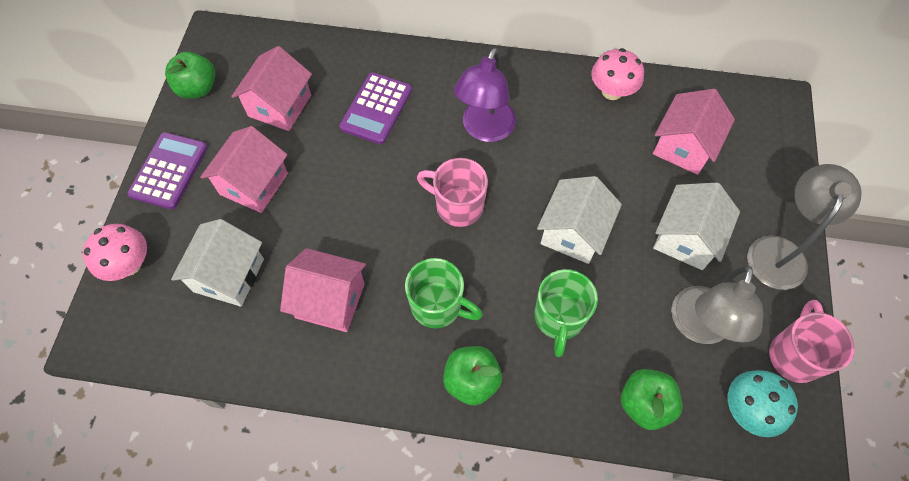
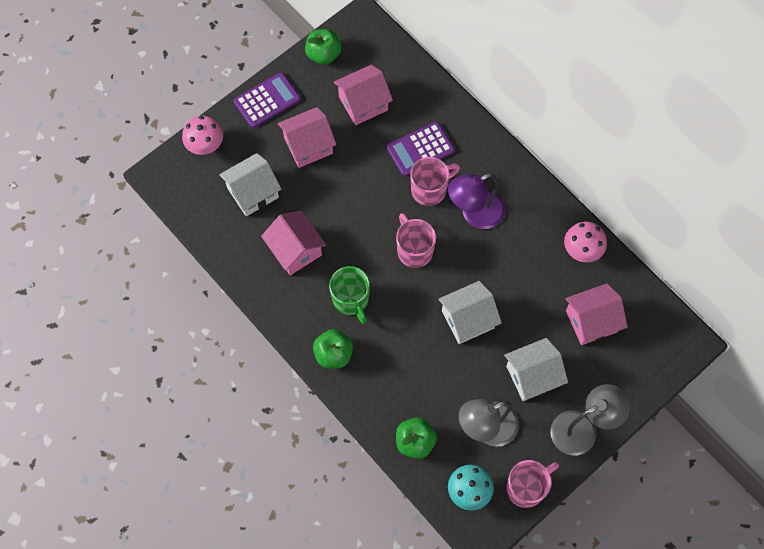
camera: 40 degrees right, 5 degrees up
(420, 138) = (430, 190): none -> pink mug
(559, 318) = (412, 360): green mug -> none

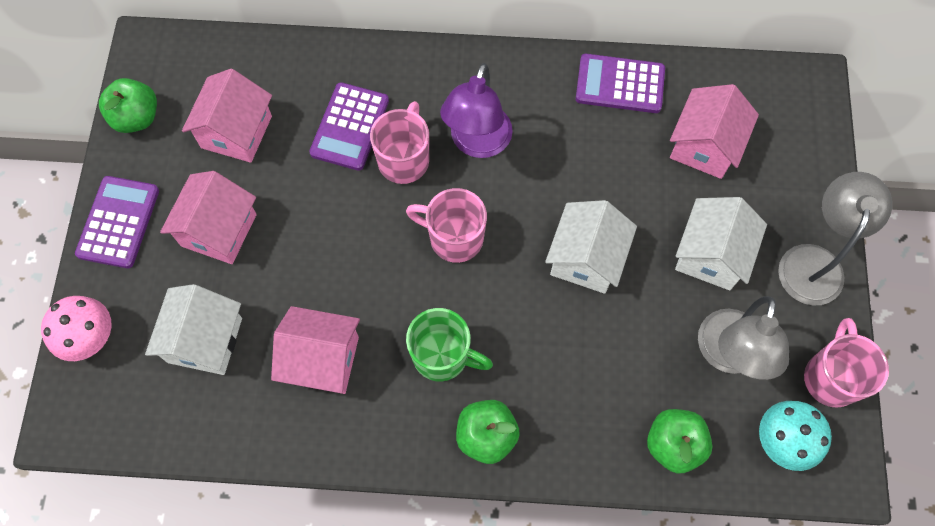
camera: 45 degrees left, 0 degrees up
(582, 250) = (620, 84): pink mushroom -> purple calculator

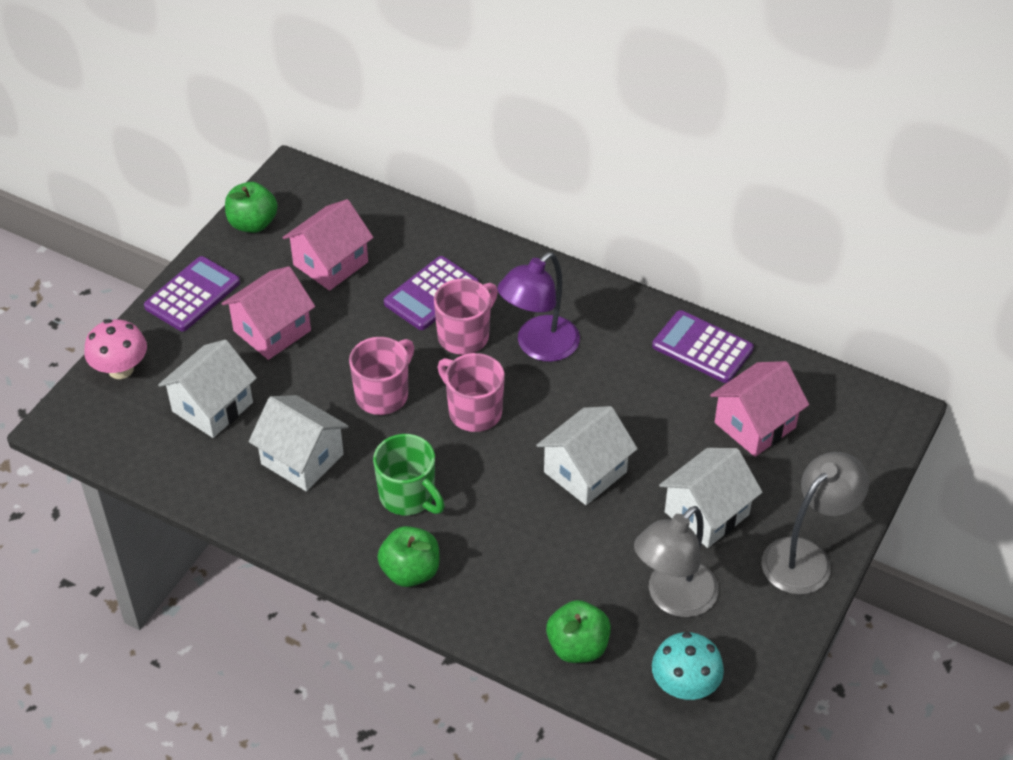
camera: 25 degrees right, 20 degrees down
(322, 359) = (302, 459): pink house -> white house
(831, 377) = (764, 655): pink mug -> pink mug (383, 395)

